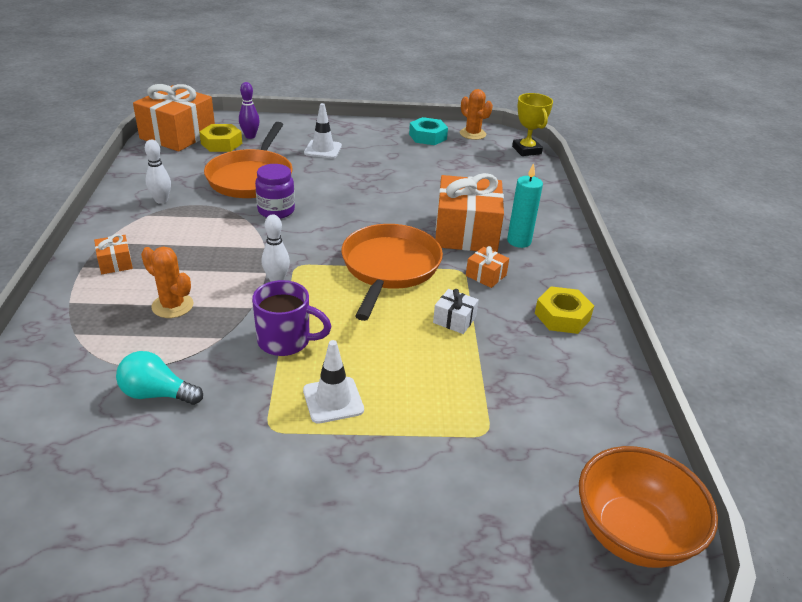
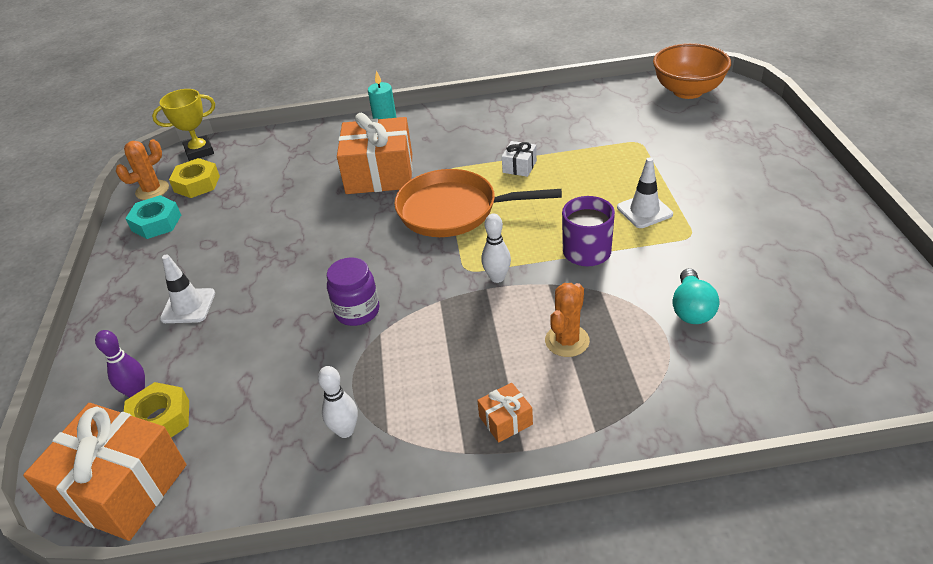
camera: 90 degrees left, 5 degrees up
(251, 177) = (273, 355): orange pan -> none
(486, 275) = (450, 157): orange gift -> none
(562, 316) = (495, 119): yellow nut -> yellow nut (197, 184)

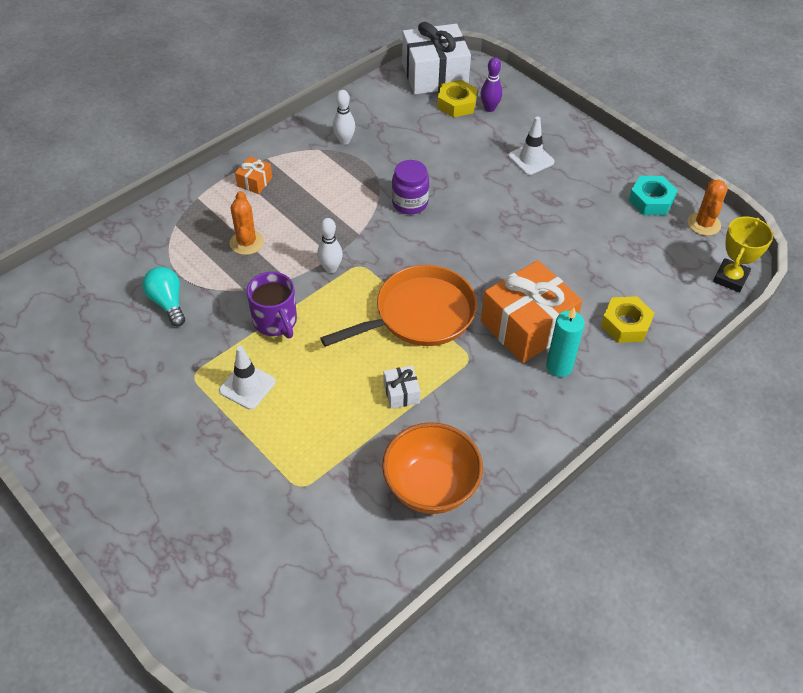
camera: 140 degrees right, 10 degrees up
(121, 488) = (434, 75): orange gift -> white gift
(197, 184) = (676, 246): yellow nut -> yellow nut (625, 324)
(687, 91) = (286, 621): orange bowl -> orange bowl (431, 486)

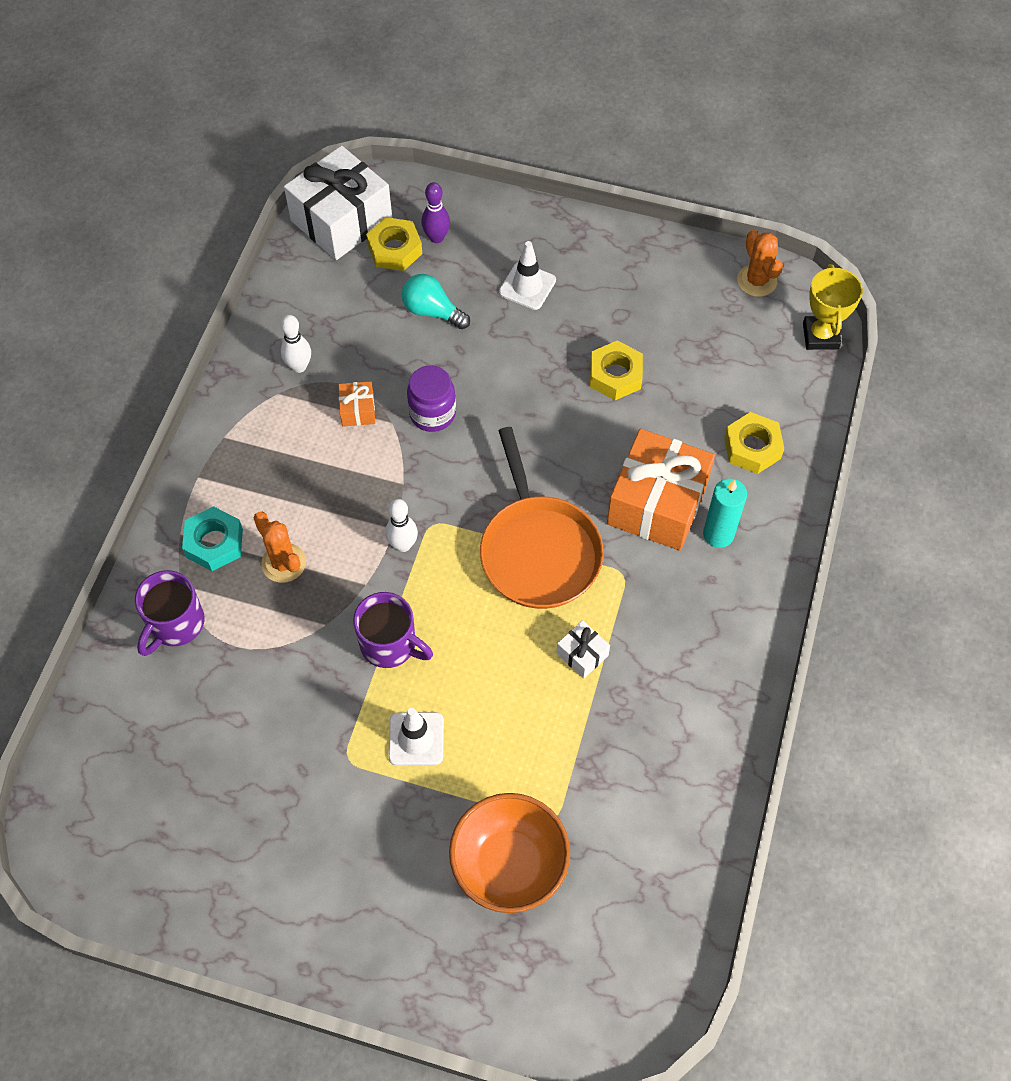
camera: 30 degrees left, 10 degrees up
(153, 244) = (175, 624): none -> purple mug
(167, 303) = (250, 688): turquoise light bulb -> turquoise light bulb (432, 311)
(254, 182) = (233, 477): orange gift -> orange gift (358, 410)
(419, 315) = (538, 550): orange pan -> orange pan turned 135 degrees clockwise
(431, 486) = (681, 742): orange bowl -> orange bowl (509, 865)
(554, 236) = (615, 375): none -> yellow nut
(651, 200) = (686, 277): turquoise nut -> turquoise nut (214, 543)

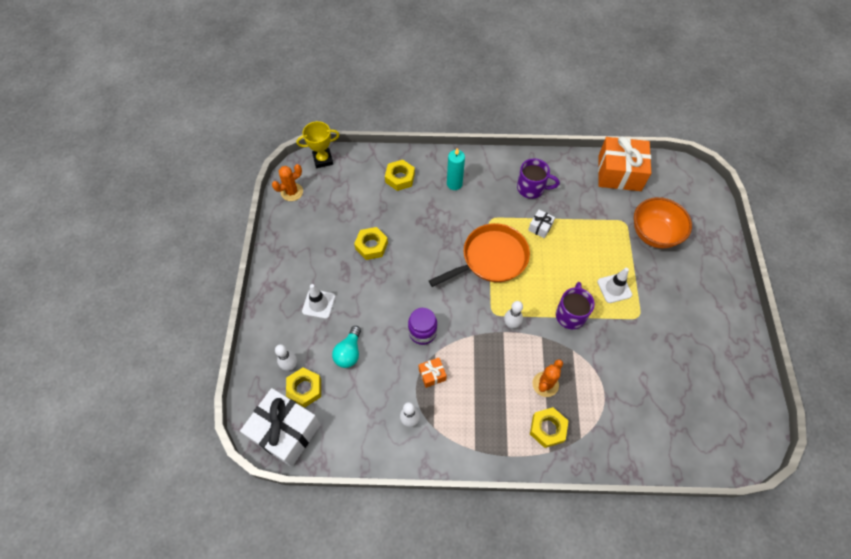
camera: 105 degrees left, 0 degrees up
(175, 624) = (605, 432): purple mug -> purple mug (531, 188)
(214, 543) = (547, 429): turquoise nut -> yellow nut
(436, 237) = (290, 366): purple bowling pin -> white bowling pin
(657, 503) = (445, 212): orange gift -> orange gift (619, 173)

